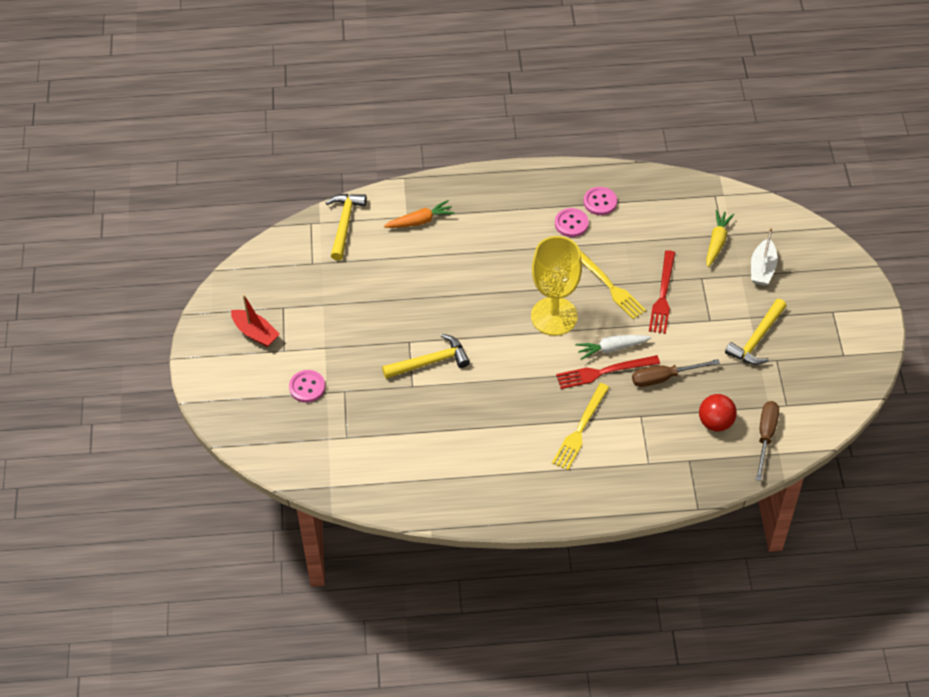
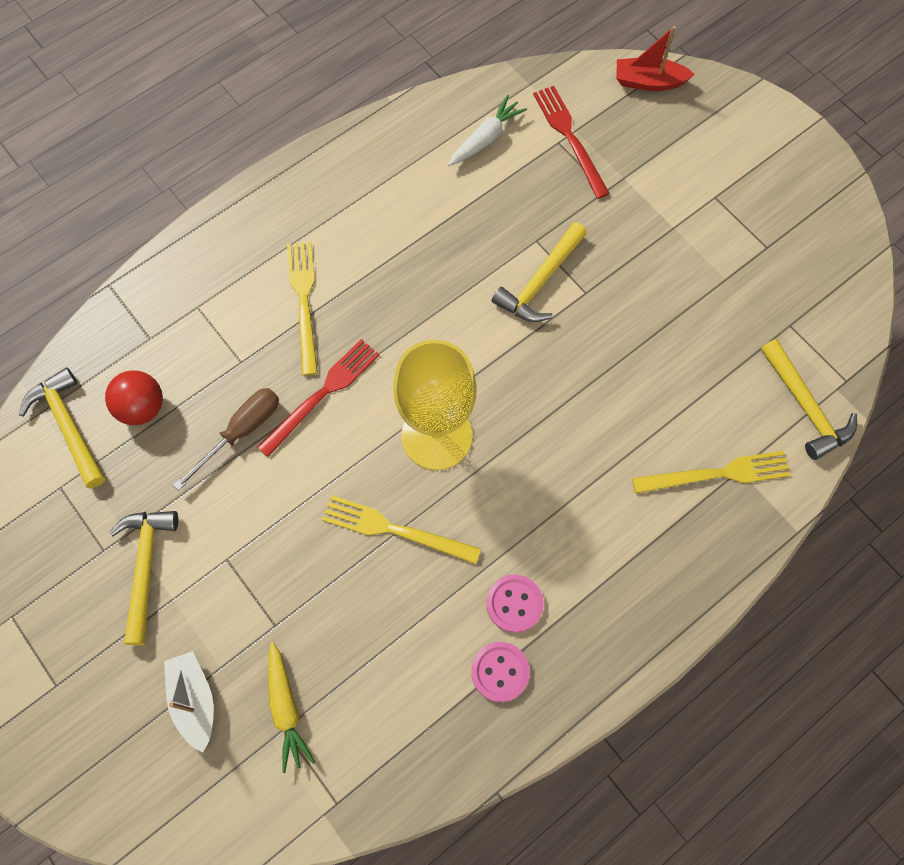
camera: 145 degrees right, 15 degrees up
(255, 333) = (766, 198): red boat -> red boat (648, 82)
(307, 387) = (650, 170): pink button -> none
(420, 221) = (717, 474): orange carrot -> yellow fork
(611, 348) = (333, 434): white carrot -> white carrot (486, 138)
(663, 295) = (313, 560): red fork -> red fork (569, 138)
(765, 436) = (68, 426): brown screwdriver -> yellow hammer

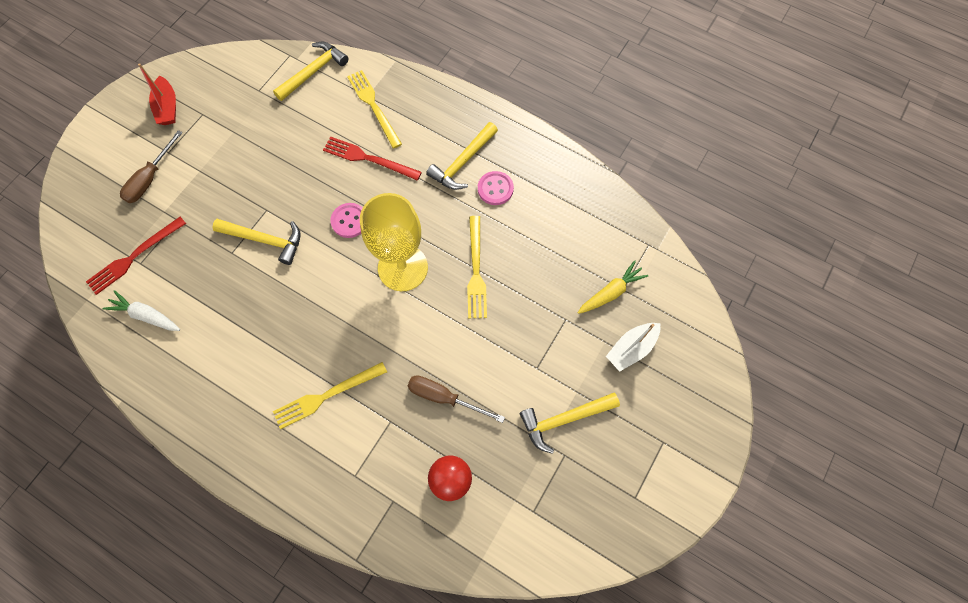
camera: 110 degrees left, 0 degrees up
(68, 426) = (485, 530): yellow hammer -> yellow hammer (462, 163)
(322, 394) = (397, 353): red fork -> red fork (368, 158)
(500, 672) = (538, 184): pink button -> pink button (349, 221)
(648, 82) = (71, 218): red boat -> red boat (168, 107)
(679, 171) = (150, 178): none -> brown screwdriver

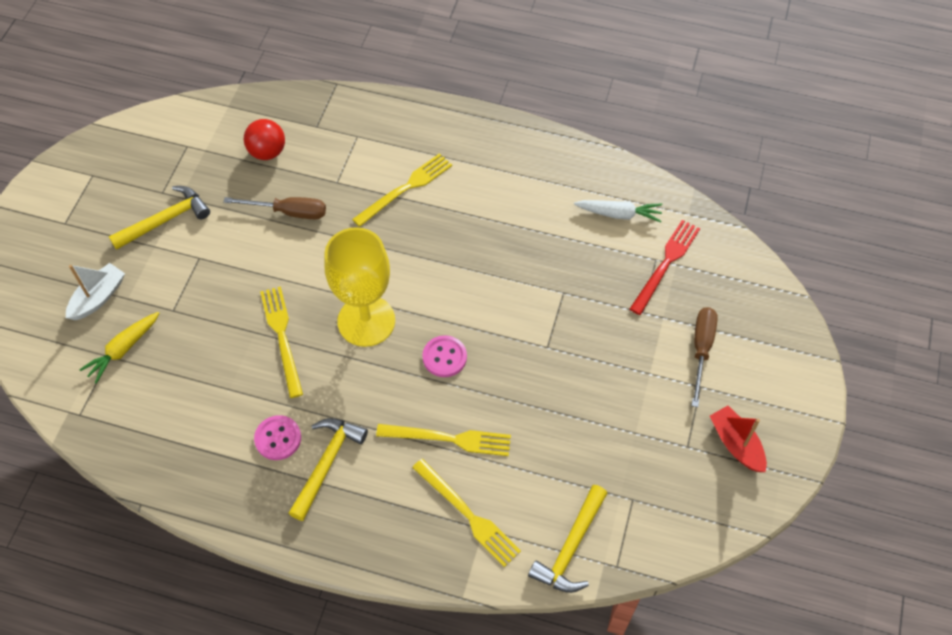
camera: 165 degrees right, 10 degrees down
(265, 240) = (532, 314): yellow hammer -> none
(368, 158) = (449, 439): red fork -> yellow fork

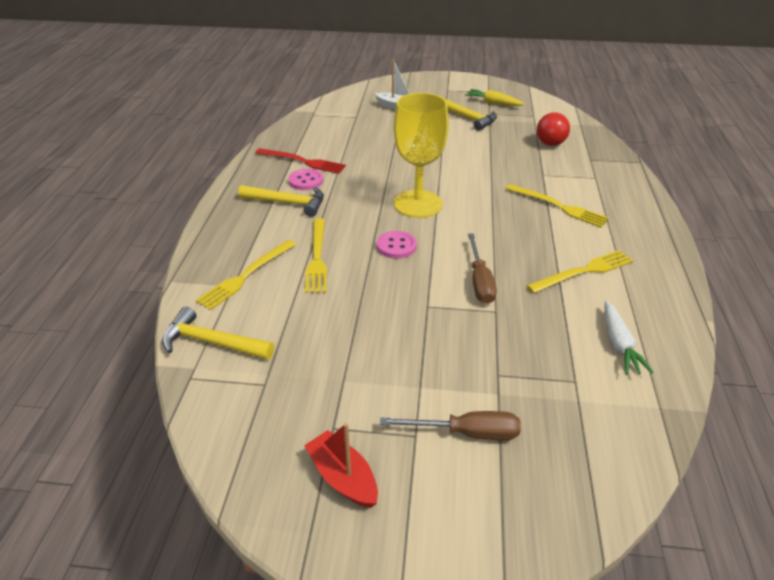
camera: 80 degrees right, 20 degrees down
(123, 349) = (362, 120): yellow carrot -> yellow carrot (493, 103)
(282, 337) = (390, 171): yellow fork -> yellow fork (583, 271)
(289, 212) = (501, 159): brown screwdriver -> brown screwdriver (479, 281)
(666, 264) = (573, 390): red fork -> red fork (303, 161)
(736, 444) = (343, 477): red boat -> red boat turned 90 degrees counterclockwise

